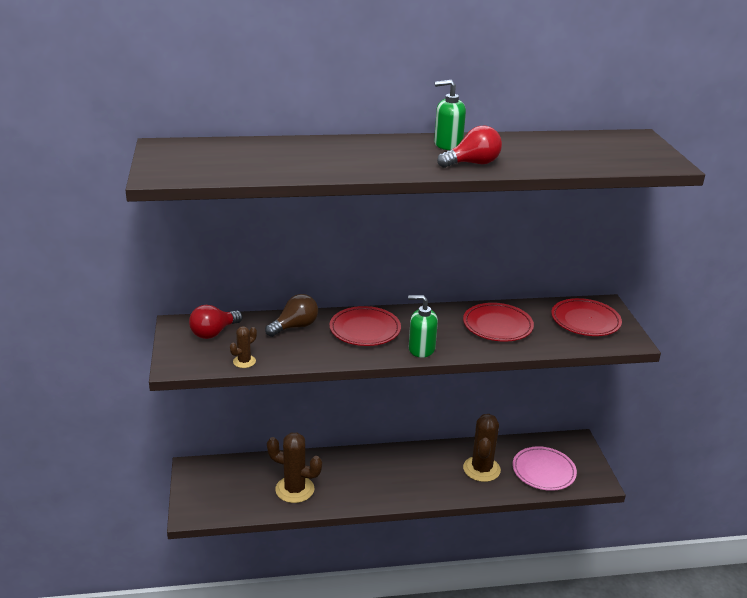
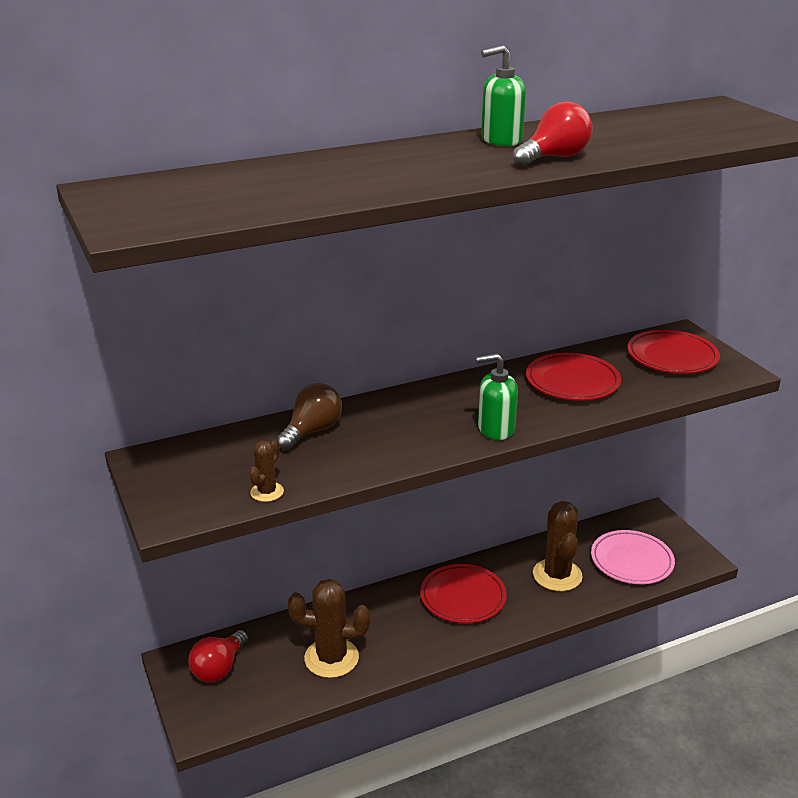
camera: 15 degrees left, 0 degrees up
(214, 333) = (202, 461): red light bulb -> red light bulb (219, 668)
(365, 330) = (408, 418): red plate -> red plate (463, 597)

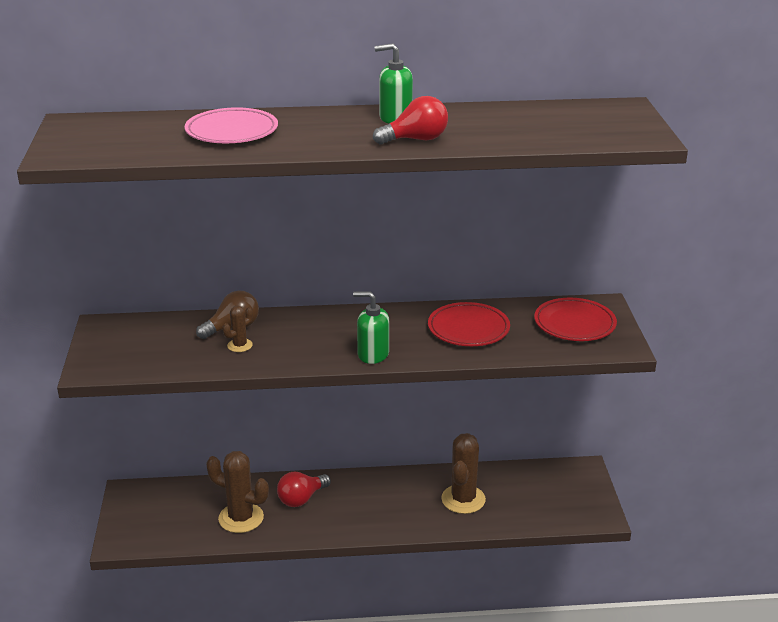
camera: 20 degrees right, 0 degrees up
(219, 668) = (155, 504): red light bulb -> red light bulb (301, 499)
(267, 492) = (167, 366): brown cactus -> brown cactus (240, 345)
(463, 597) = (372, 498): red plate -> none
(631, 561) = (537, 503): pink plate -> pink plate (232, 131)

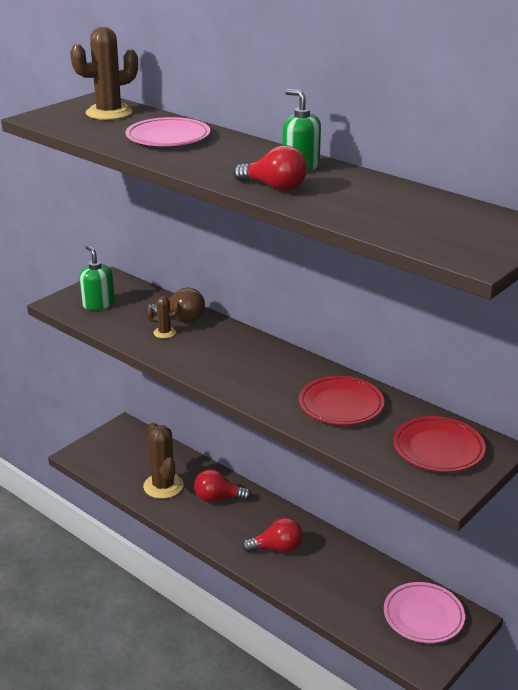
camera: 45 degrees right, 0 degrees up
(373, 354) = (237, 385): green soap dispenser -> green soap dispenser (98, 304)
(401, 506) = (277, 548): none -> red light bulb
(463, 499) = (330, 574): brown cactus -> brown cactus (109, 113)
(557, 486) = (423, 616): none -> pink plate

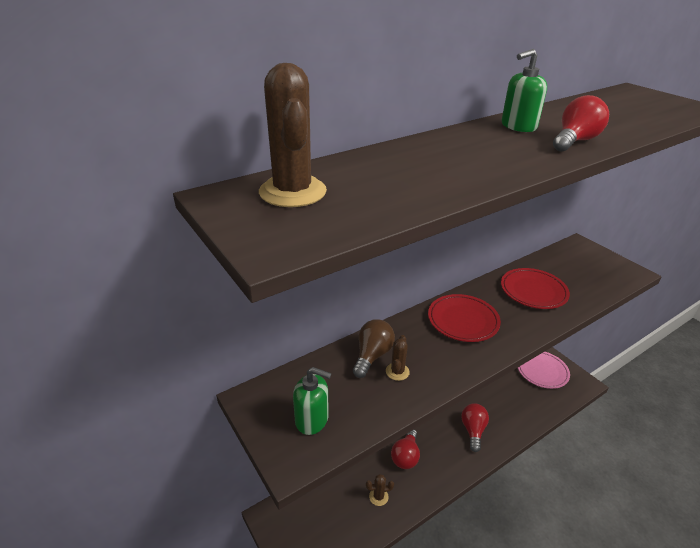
camera: 75 degrees left, 5 degrees up
(98, 304) = (312, 419): green soap dispenser -> green soap dispenser turned 150 degrees counterclockwise
(163, 486) = (378, 497): brown cactus -> brown cactus, size x0.51
(168, 137) = (414, 168): pink plate -> none
(438, 448) = (585, 264): red plate -> red plate (463, 321)

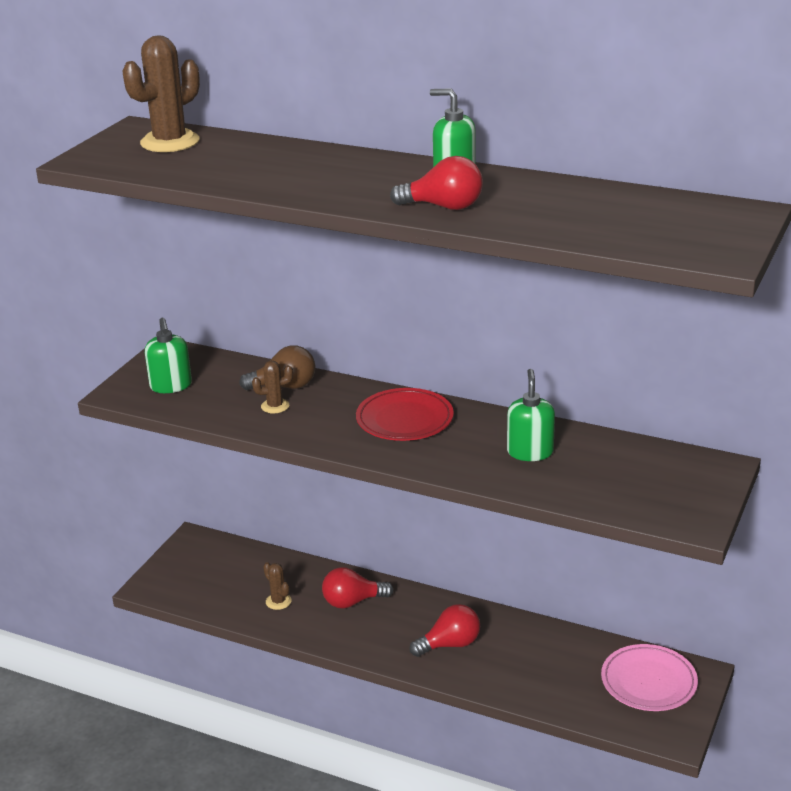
camera: 60 degrees right, 5 degrees down
(533, 291) = (530, 452): red plate -> green soap dispenser

